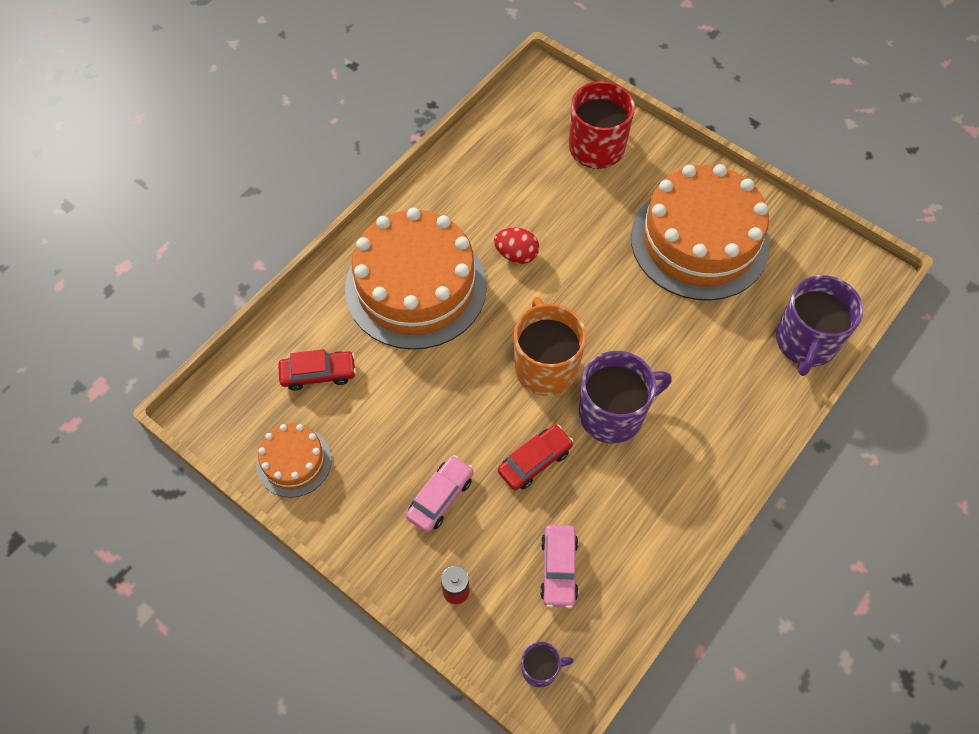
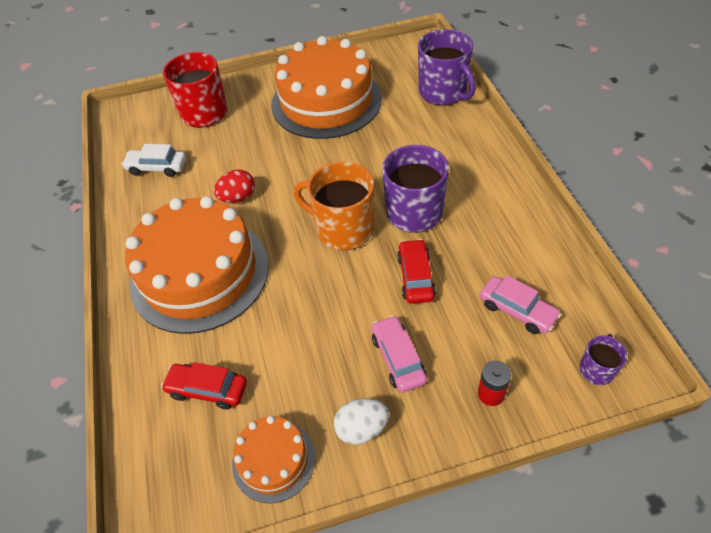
camera: 50 degrees left, 10 degrees down
(318, 374) = (207, 389): red car -> red car turned 105 degrees counterclockwise
(359, 508) = (362, 428): none -> white egg
(501, 164) = (157, 167): none -> white car

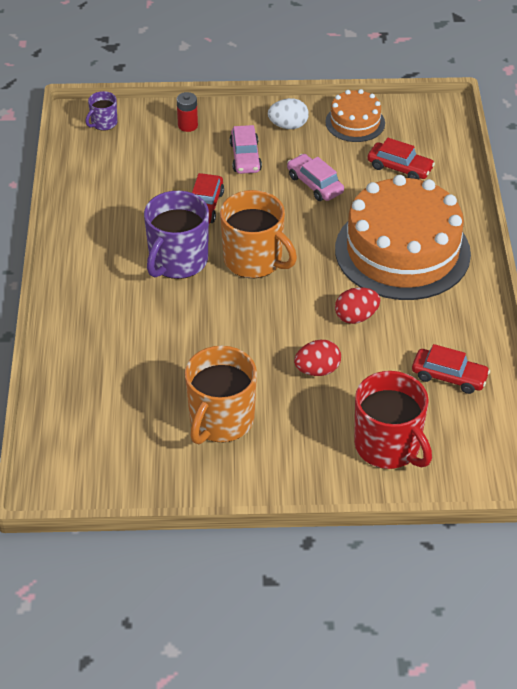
camera: 170 degrees left, 5 degrees down
(157, 167) = (449, 377): white car -> red car
(263, 149) = (317, 370): none -> red egg
(326, 101) = (221, 420): orange cake -> orange mug
(443, 92) = (68, 394): purple mug -> none
(517, 310) = (135, 167): pink car -> pink car (315, 184)

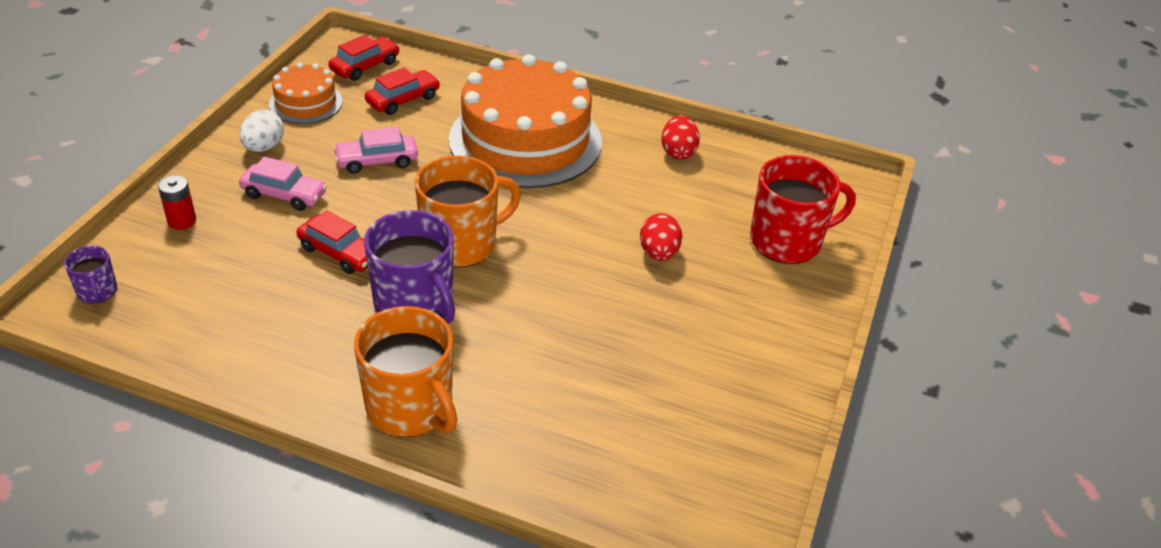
camera: 70 degrees left, 5 degrees down
(221, 420) = (695, 351): orange mug -> orange mug (410, 407)
(356, 317) = (598, 201): red egg -> red egg (678, 152)
(449, 377) = (714, 172): red car -> red car (365, 66)

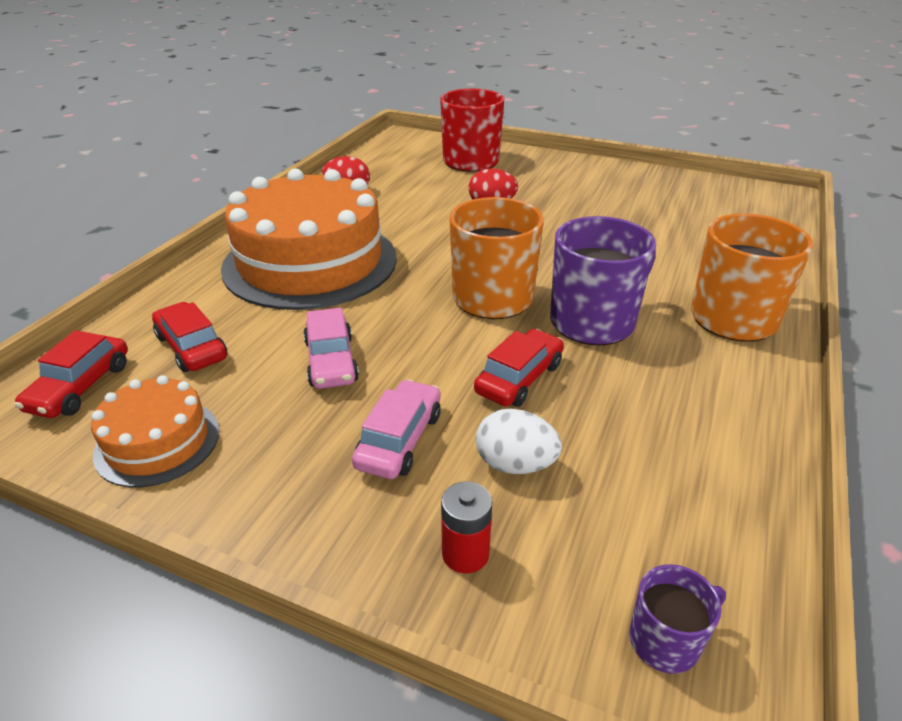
camera: 85 degrees left, 5 degrees down
(264, 147) = (272, 477): white egg -> white egg (515, 464)
(365, 66) = (80, 387): red car -> red car turned 120 degrees counterclockwise

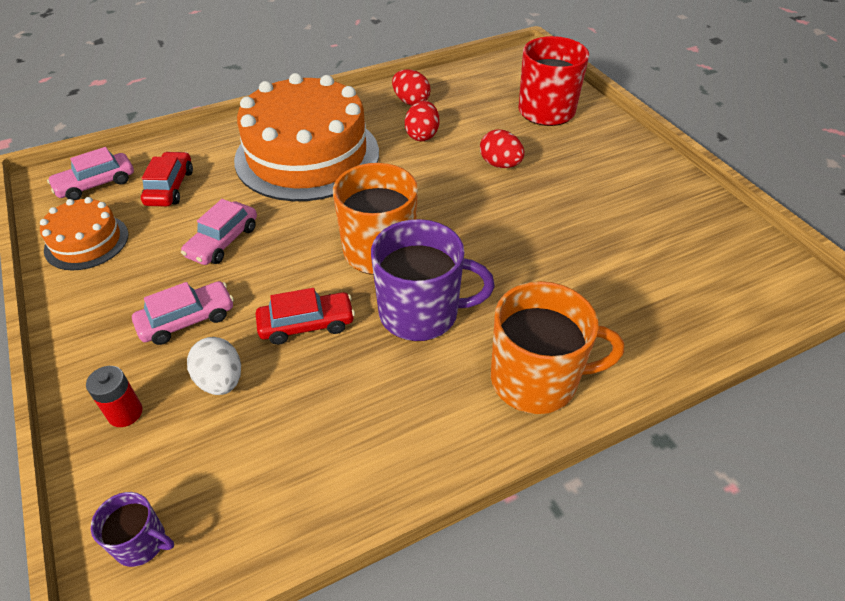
camera: 40 degrees right, 10 degrees up
(80, 387) = (96, 184): red car -> pink car
(396, 210) = (422, 135): none -> red egg

